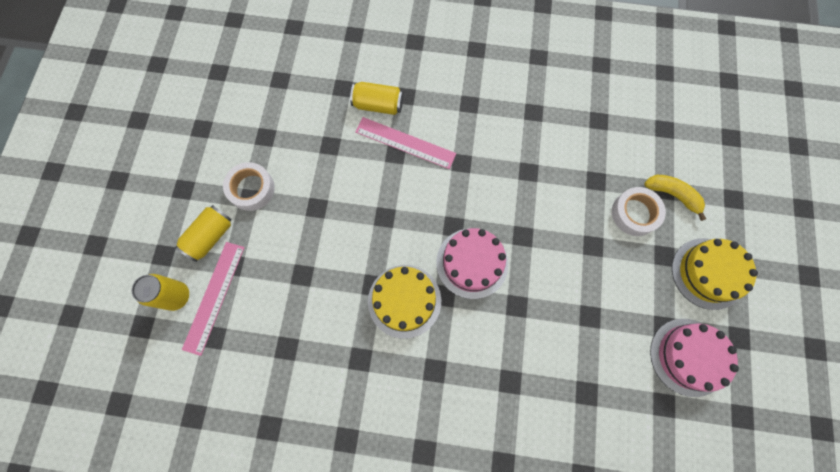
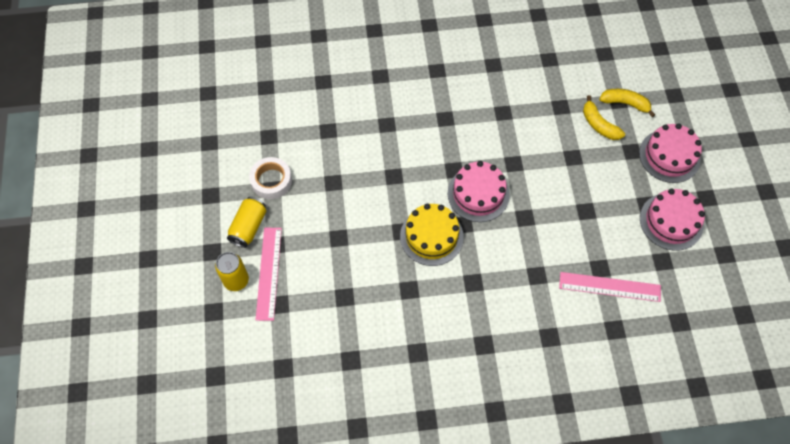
camera: 15 degrees left, 10 degrees down
(378, 105) = (359, 88): yellow can -> none
(405, 143) = (392, 113): pink ruler -> pink ruler (609, 287)
(634, 213) = (599, 125): white tape -> yellow banana
(708, 273) = (669, 156): yellow cake -> pink cake

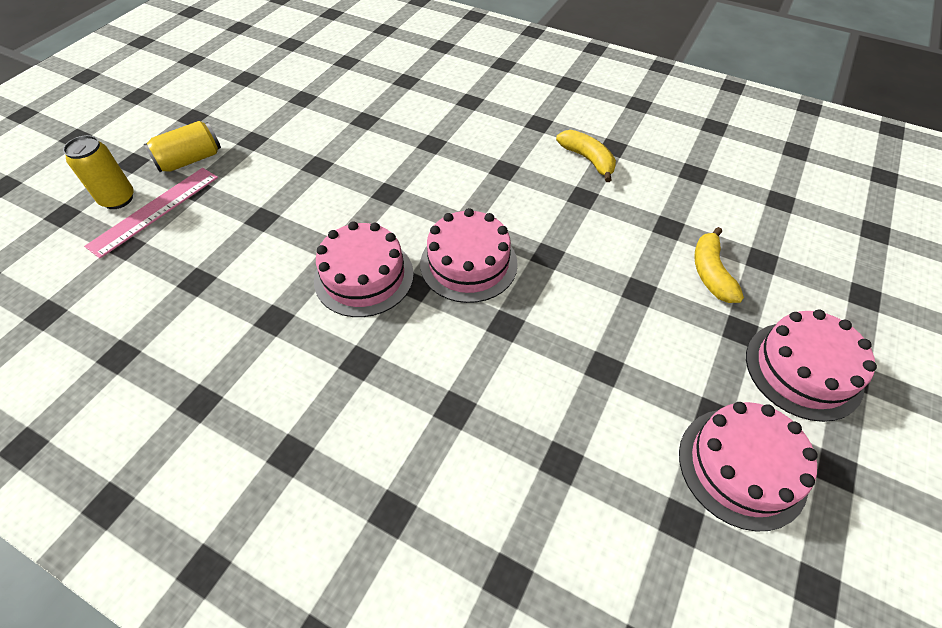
camera: 35 degrees right, 10 degrees down
(271, 181) = (260, 133): white tape -> none
(431, 236) = (364, 276): yellow cake -> pink cake
(609, 287) = (555, 501): pink ruler -> none
(625, 103) = (772, 268): yellow banana -> yellow banana (588, 159)

